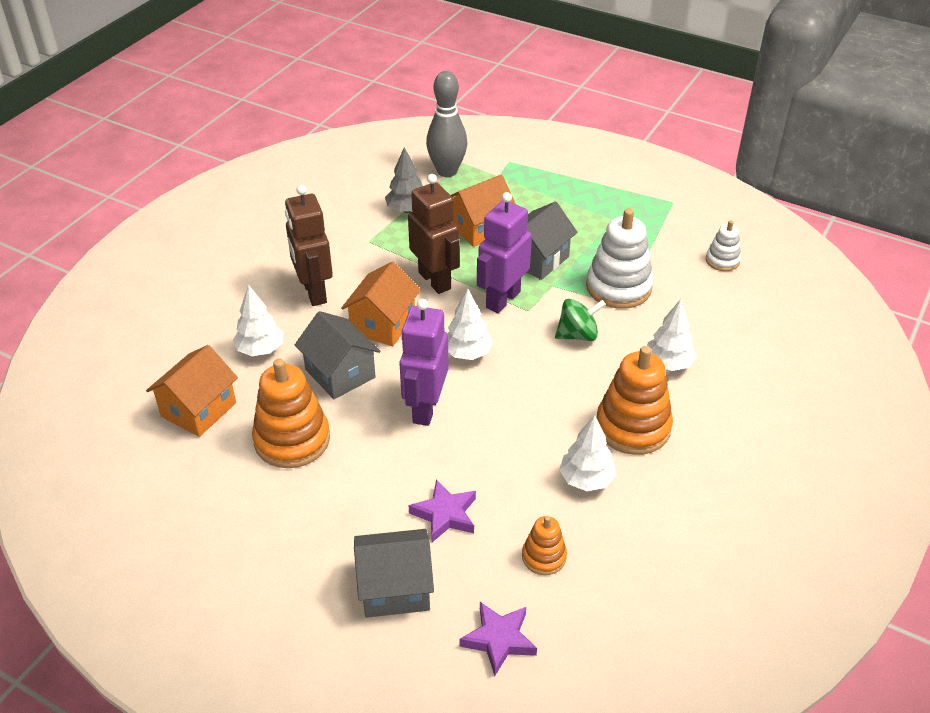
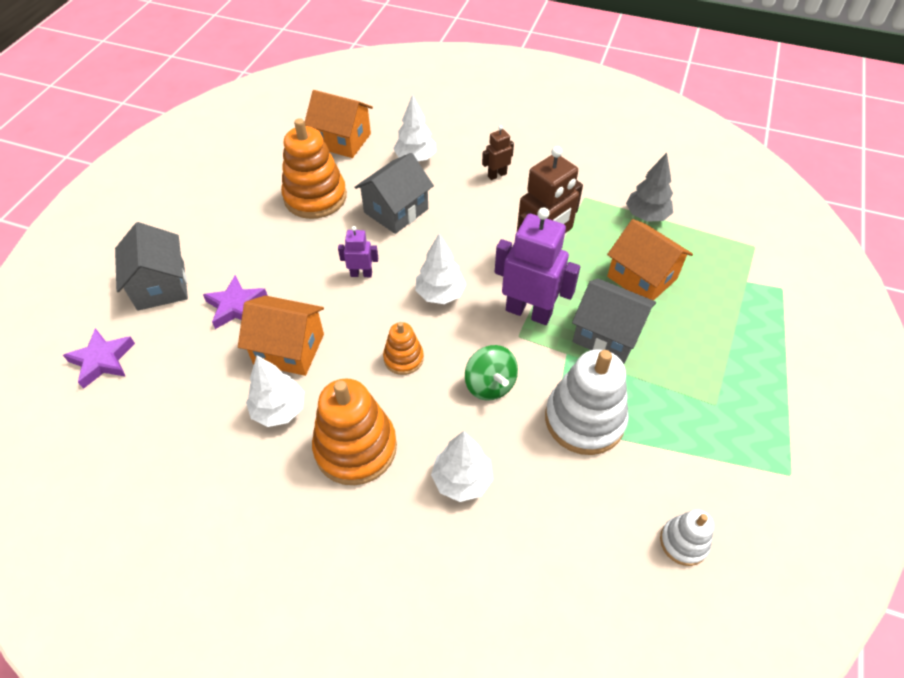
camera: 80 degrees right, 10 degrees up
(314, 292) = (497, 175): brown robot -> brown robot, size x0.50
(383, 324) = (466, 227): orange house -> orange house (289, 349)
(425, 408) = (361, 274): purple robot -> purple robot, size x0.50
(447, 171) = (730, 236): grey bowling pin -> none
(544, 557) = (186, 383): orange stacking toy -> orange stacking toy (403, 358)

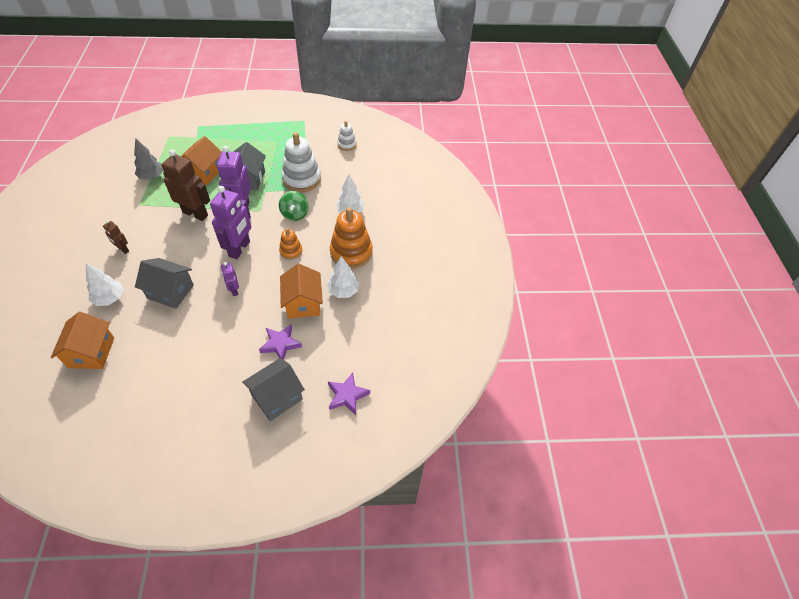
camera: 115 degrees left, 0 degrees up
(315, 197) = (165, 343): orange stacking toy -> none
(440, 294) = (240, 249): white tree -> purple robot
(490, 385) = (295, 214): green spinning top -> green spinning top turned 135 degrees clockwise

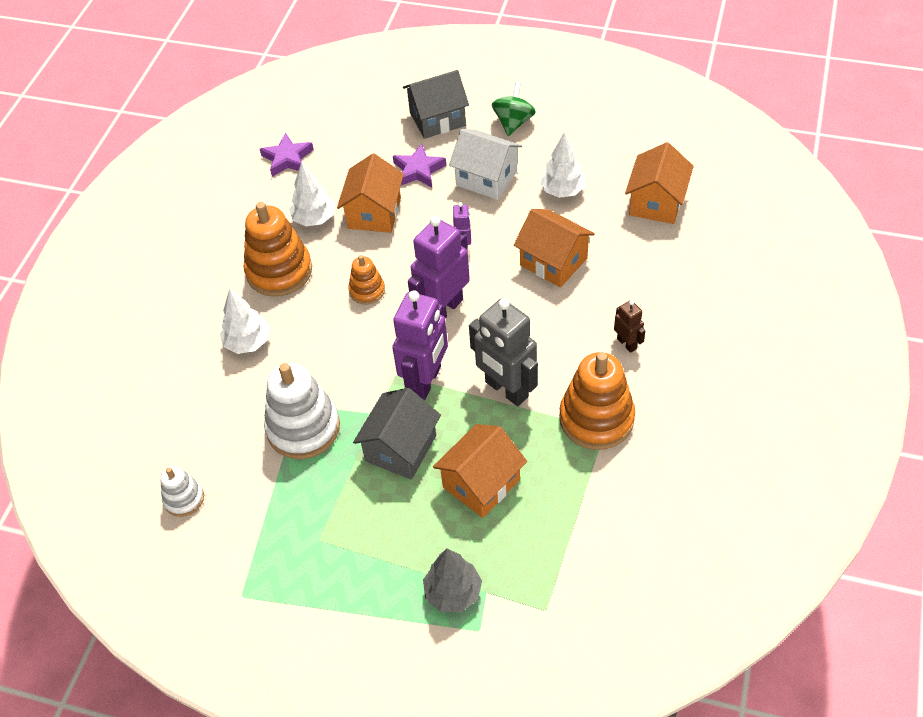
camera: 155 degrees left, 0 degrees up
(110, 298) = (640, 268): white tree -> white tree (562, 191)
(143, 209) = (596, 418): none -> orange stacking toy
(152, 177) = (581, 493): grey tree -> grey tree (453, 592)
(170, 292) = (553, 262): grey house -> orange house
(195, 213) = (506, 390): brown robot -> grey robot
(226, 347) = (486, 178): none -> white house
(295, 214) = (340, 355): green spinning top -> green spinning top (513, 122)
(347, 395) = (359, 107): purple star -> purple star (287, 159)

